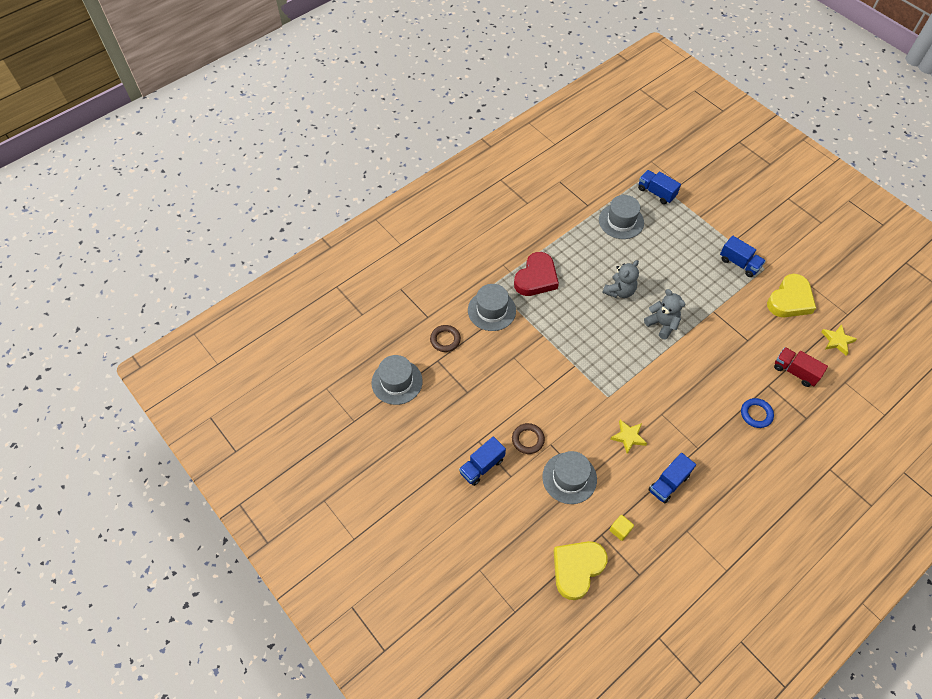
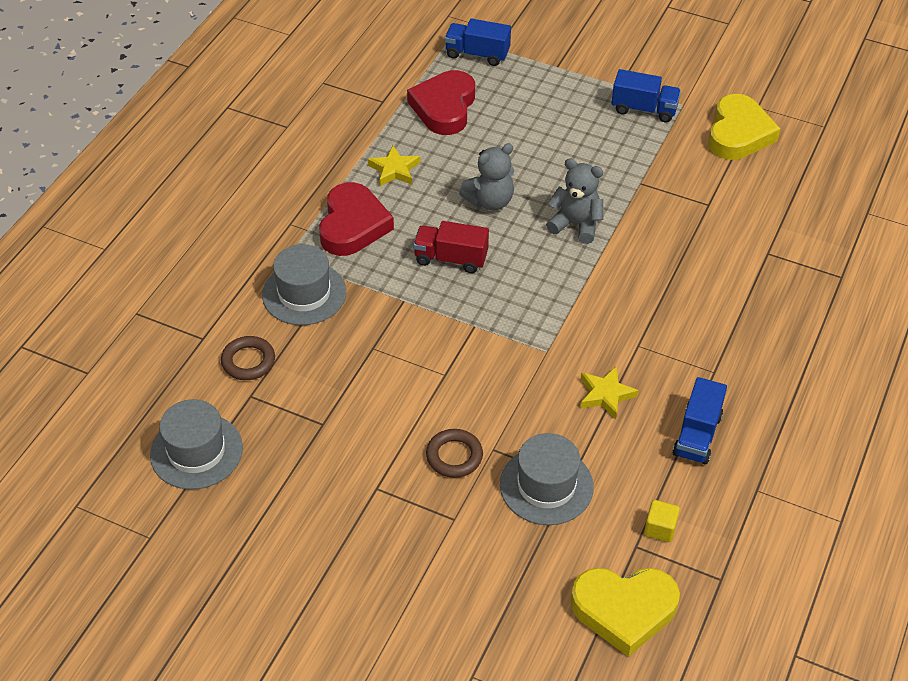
camera: 25 degrees left, 10 degrees down
(482, 466) = (400, 522): blue truck -> none
(577, 569) = (624, 610): yellow heart -> yellow heart turned 105 degrees counterclockwise
(619, 291) = (490, 201): grey teddy bear -> grey teddy bear turned 45 degrees clockwise
(621, 221) = (444, 107): grey hat -> red heart
(756, 414) = (771, 296): blue ring -> none
(795, 371) = (794, 222): red truck -> red truck (451, 258)
(837, 341) = (828, 164): yellow star -> yellow star (394, 170)

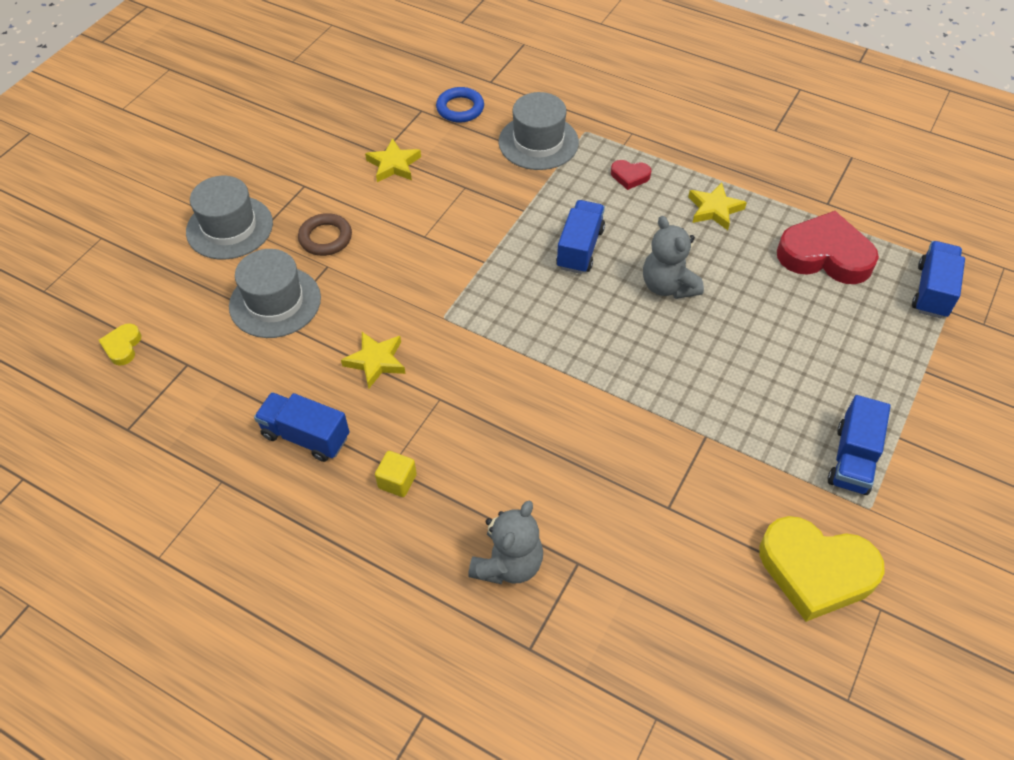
camera: 95 degrees right, 5 degrees up
(196, 451) = (368, 82): grey hat -> grey hat (229, 227)
(248, 361) = (460, 108): brown ring -> blue ring
(341, 411) = (393, 165): none -> yellow star
(353, 225) = (630, 176): red heart -> red heart, size x0.45
(451, 258) = (580, 248): red truck -> blue truck
(576, 224) = (630, 361): grey teddy bear -> grey teddy bear (508, 564)
(624, 610) = (122, 346): yellow heart -> yellow heart, size x0.45
(660, 528) = (200, 386): yellow cube -> yellow cube (397, 481)

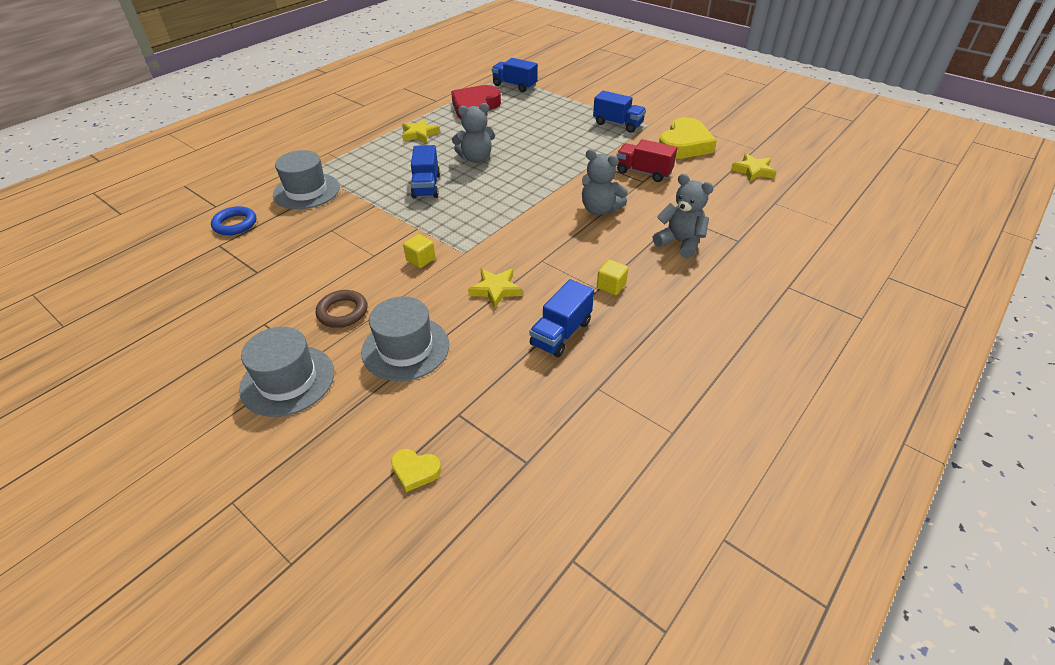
camera: 80 degrees left, 10 degrees down
(393, 165) = (277, 266): yellow star -> yellow star (753, 171)
(422, 280) = (421, 259): none -> yellow cube
(572, 454) = (600, 209): none -> grey teddy bear
(580, 248) = (426, 186): blue truck -> blue truck turned 120 degrees counterclockwise
(630, 176) = (369, 159): red heart -> none
(696, 507) = (643, 172): none -> red truck

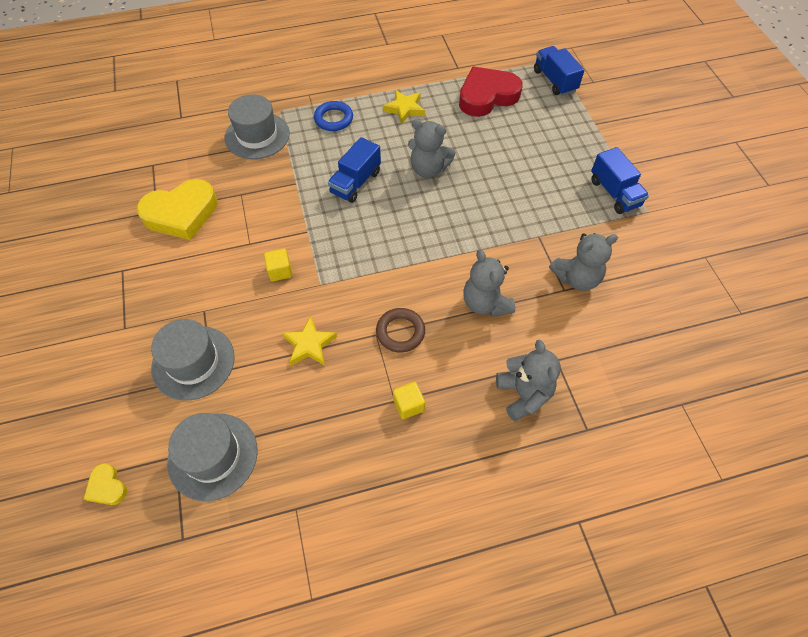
camera: 35 degrees right, 15 degrees up
(235, 224) = (179, 147): blue ring -> blue ring (334, 119)
(288, 380) = (96, 339): grey hat -> grey hat (213, 456)
(342, 312) = (180, 293): brown ring -> brown ring (400, 332)
(561, 333) = (319, 429): blue truck -> none
(643, 172) = (576, 278): red truck -> grey teddy bear
(684, 145) = (661, 262): yellow heart -> yellow heart (181, 213)
(753, 171) = (704, 344): yellow star -> none

